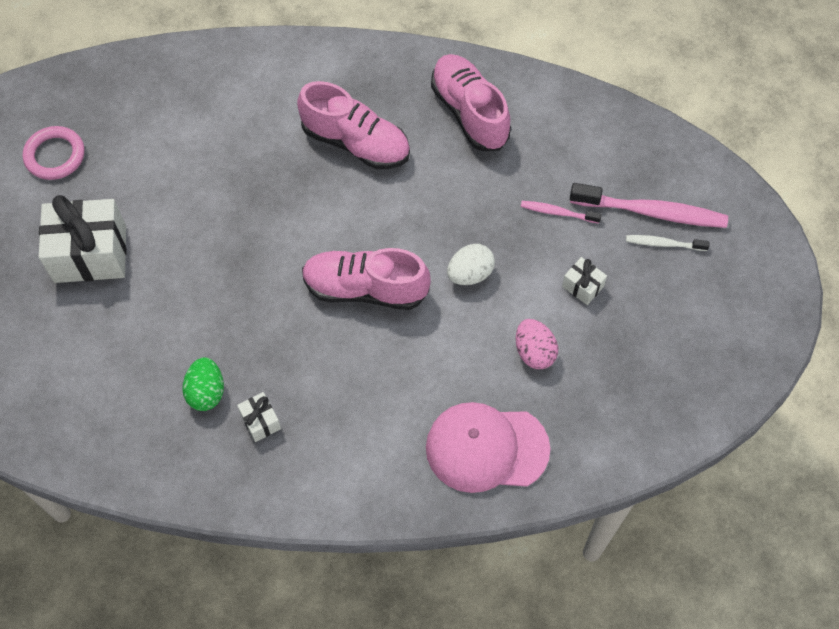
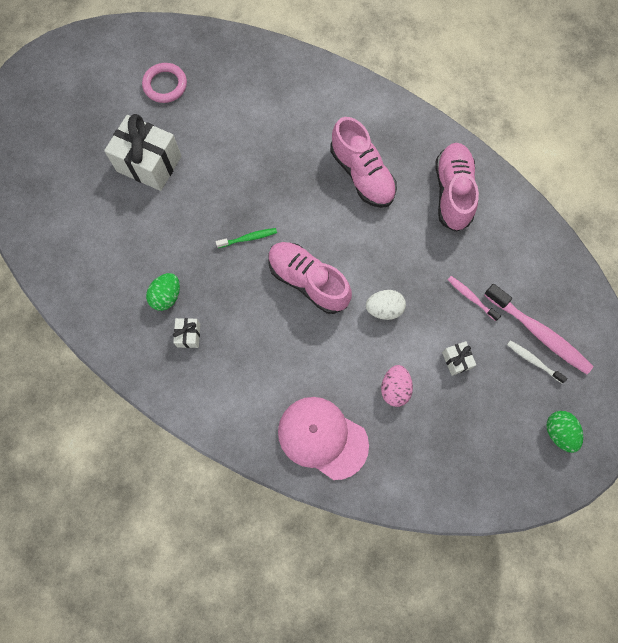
camera: 30 degrees right, 10 degrees up
(265, 277) = (248, 238): none -> green toothbrush
(734, 303) = (558, 432): none -> green egg

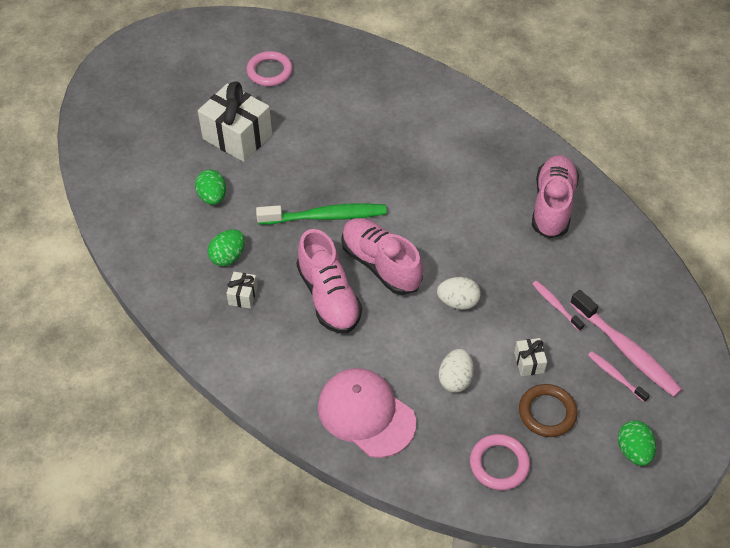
camera: 10 degrees right, 20 degrees down
(139, 234) = (212, 197): none -> green egg
(248, 238) = (325, 216): green toothbrush -> green toothbrush, size x1.96
(362, 175) = (458, 176): pink shoe -> pink shoe (329, 297)
(394, 388) = (455, 379): pink egg -> white egg
(446, 466) = (499, 464): none -> pink ring
(480, 408) = (547, 412): none -> brown ring
(533, 361) = (615, 376): white toothbrush -> pink toothbrush

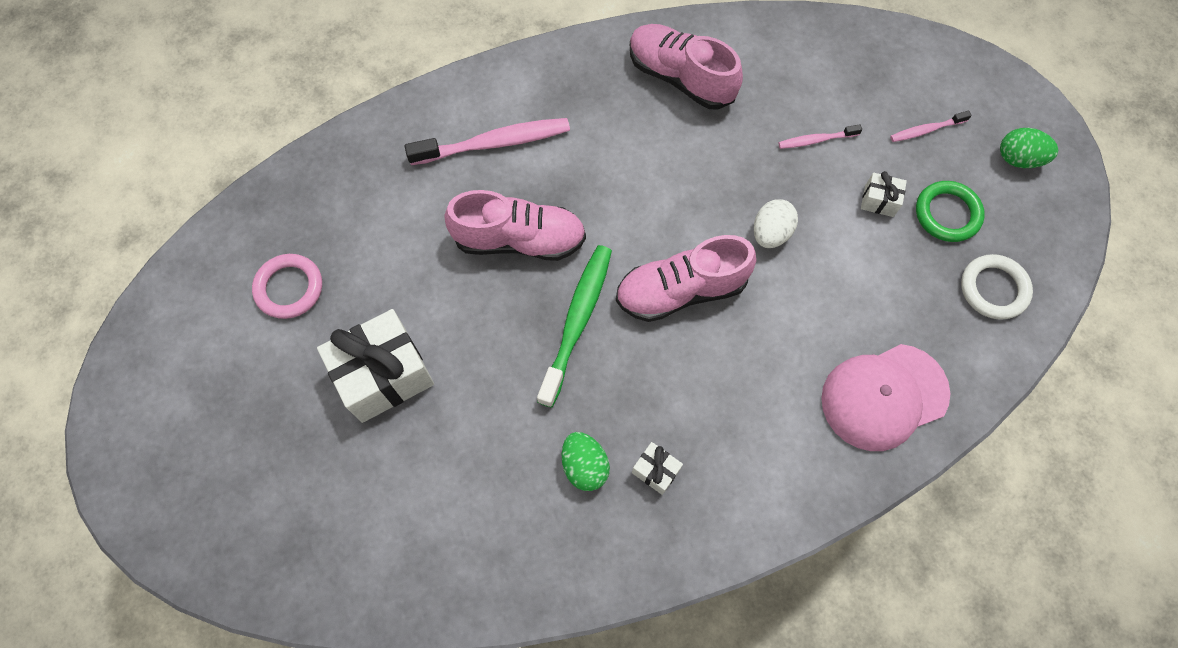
camera: 65 degrees left, 15 degrees up
(212, 197) = (473, 448): green egg -> none
(329, 297) = (702, 369): pink shoe -> pink shoe (519, 240)
(455, 379) = (872, 283): white egg -> none
(499, 464) = (993, 289): pink ring -> white ring
(547, 412) = (947, 214): brown ring -> green ring
(626, 350) = (898, 105): pink toothbrush -> pink toothbrush (494, 143)

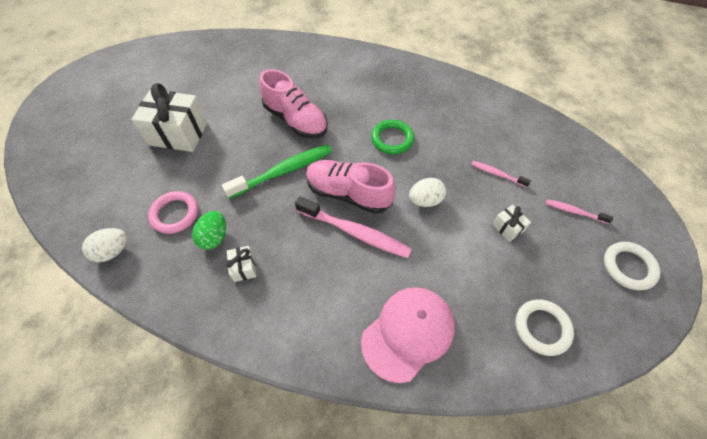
camera: 40 degrees right, 10 degrees down
(289, 288) = (184, 76): pink ring -> pink ring (175, 214)
(483, 582) = (113, 251): none -> white egg
(494, 143) = (328, 76): pink toothbrush -> pink toothbrush (355, 232)
(680, 78) = (448, 102): pink shoe -> none
(884, 397) = (408, 333): pink cap -> pink cap turned 120 degrees clockwise
(947, 214) = (547, 264): green ring -> green ring (392, 139)
(1018, 159) = (628, 267): green egg -> white ring

